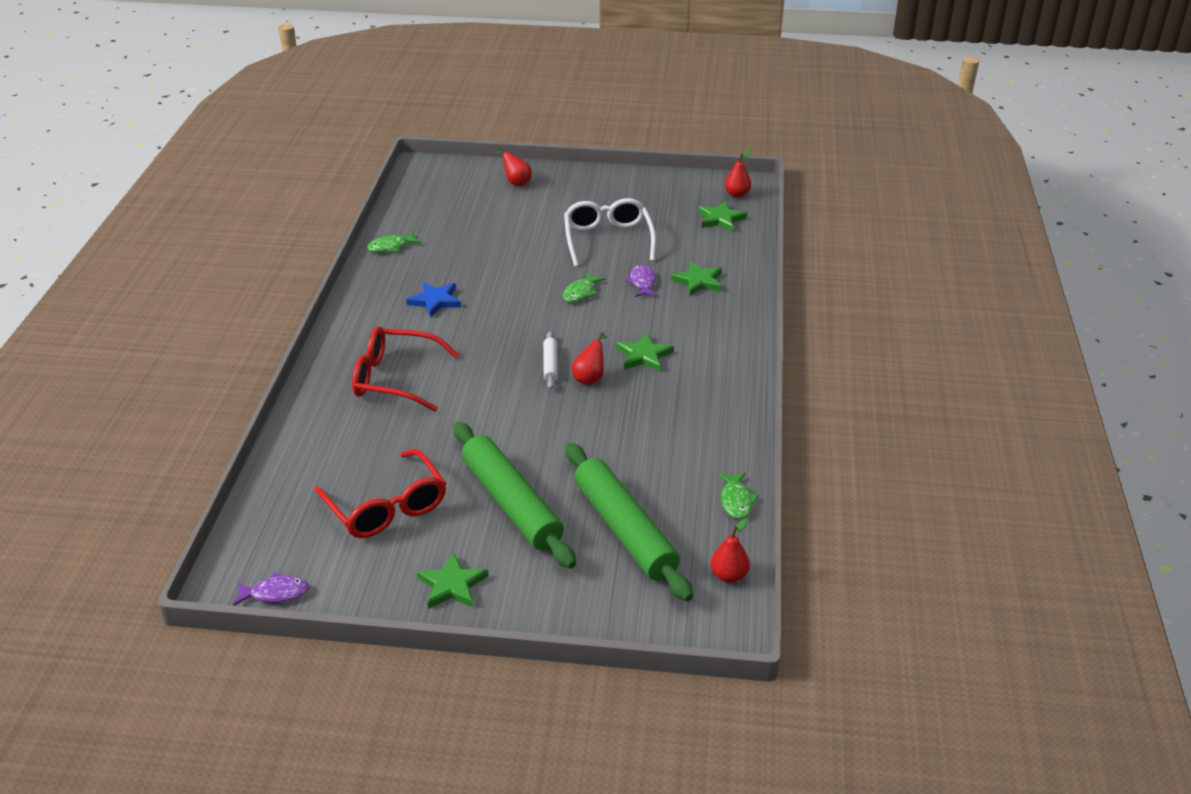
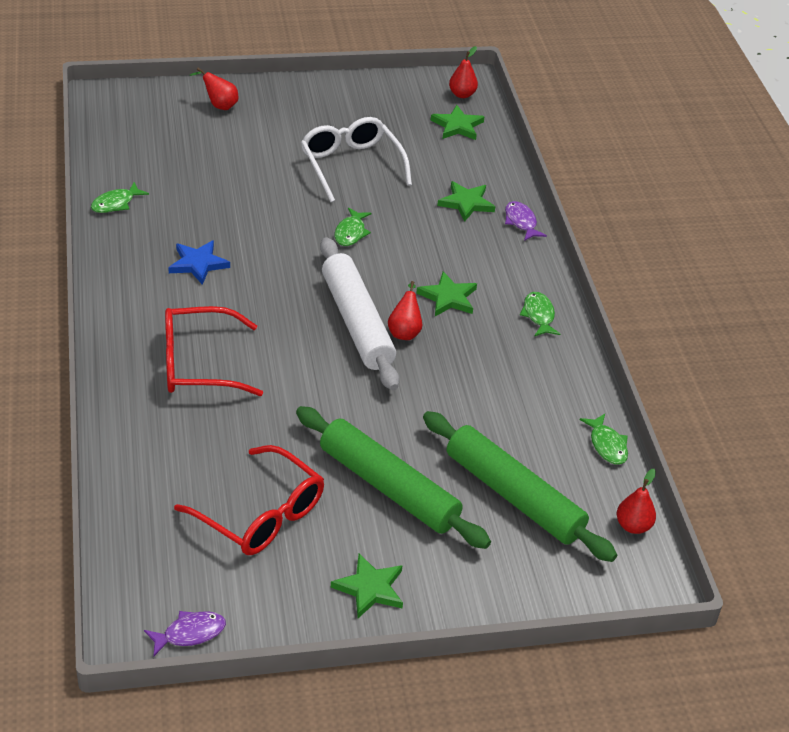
camera: 20 degrees left, 5 degrees up
(550, 364) = (356, 322): white rolling pin -> white rolling pin, size x2.29
(642, 282) = (410, 212): purple fish -> purple fish (521, 222)
(722, 381) = (538, 315): none -> green fish

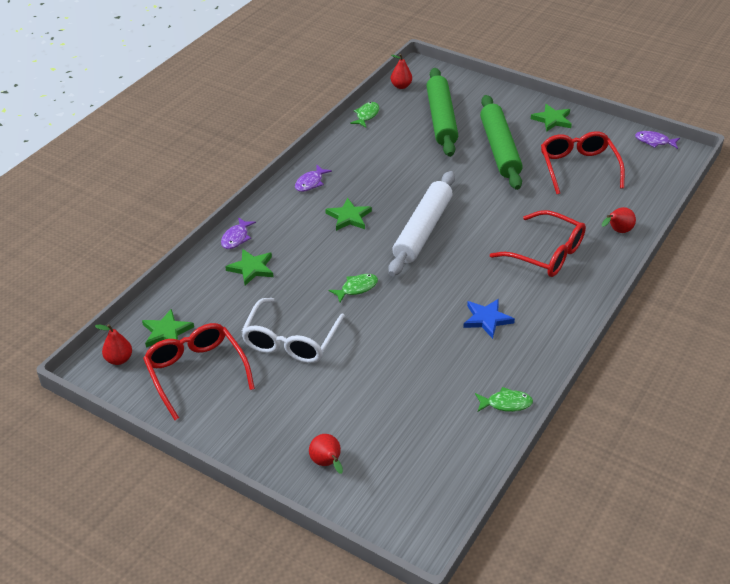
camera: 135 degrees left, 0 degrees up
(393, 112) = (196, 372): none -> red glasses
(405, 331) = (400, 212): red pear -> red pear (617, 231)
(538, 315) = (310, 183): green fish -> purple fish

